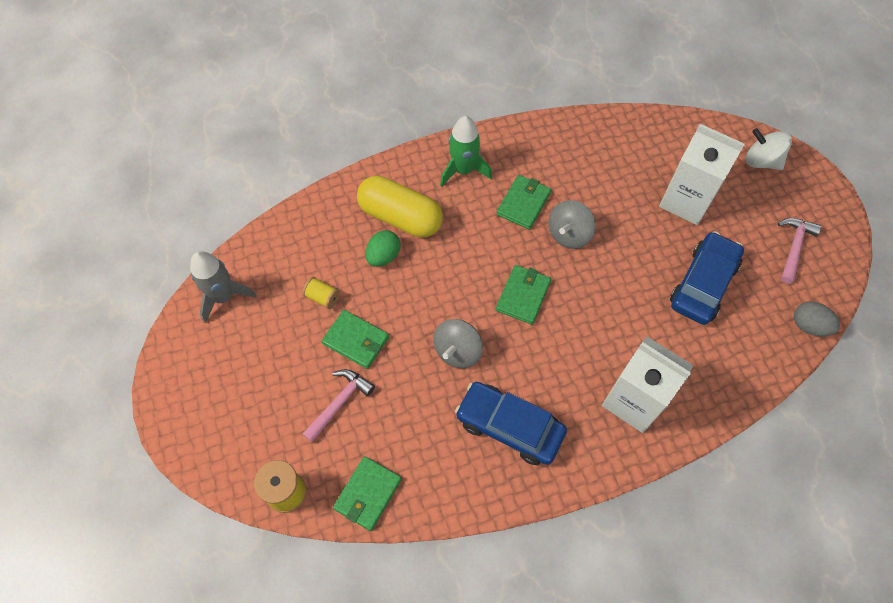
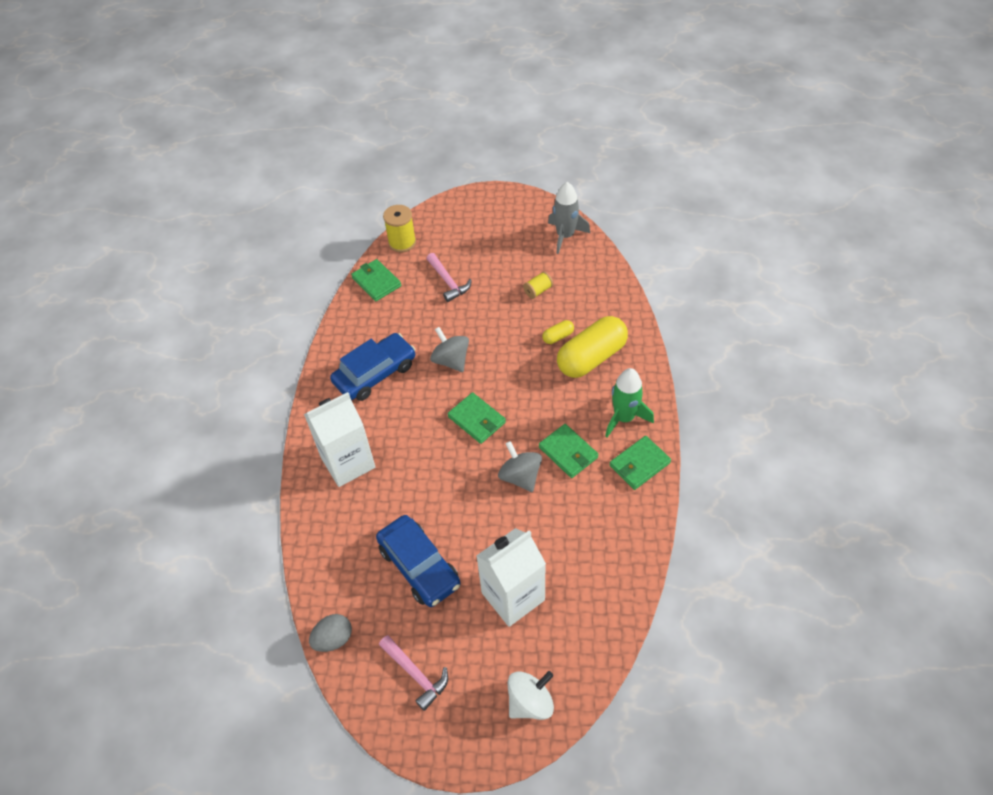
camera: 115 degrees right, 10 degrees down
(356, 340) = (492, 302): green wallet -> green wallet (639, 464)
(383, 256) = (558, 337): green egg -> yellow capsule

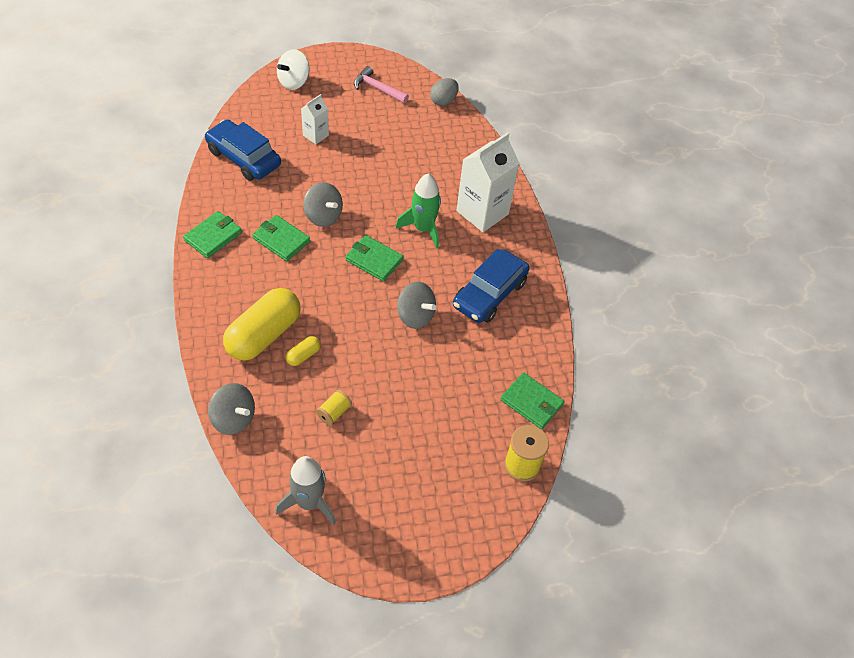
camera: 160 degrees right, 0 degrees up
(419, 566) = (394, 147): blue car -> blue car (243, 158)
(448, 282) = (445, 412): pink hammer -> none
(513, 596) = (315, 135): white carton -> white carton, size x0.52
(619, 294) = (233, 419): none -> grey spinning top
(624, 418) = (228, 276): green rocket -> green rocket (423, 228)

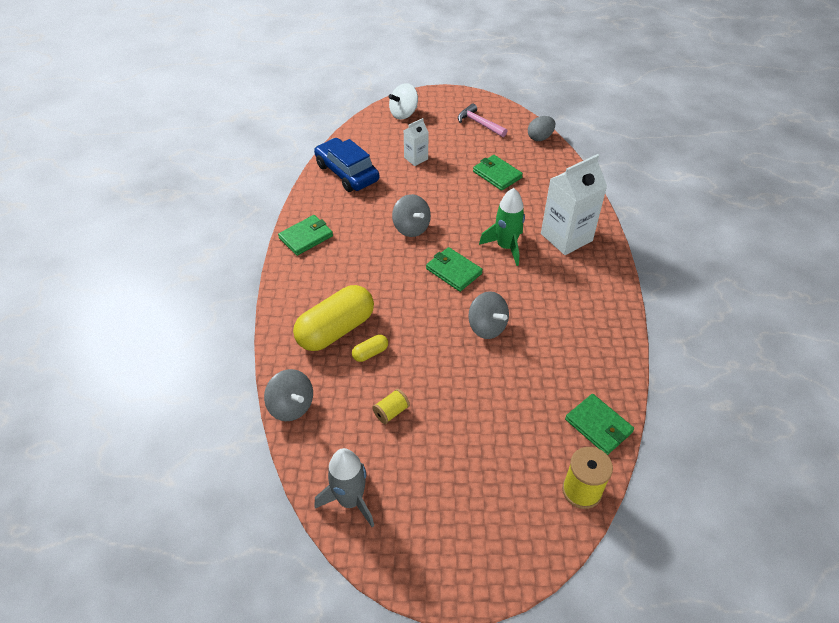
camera: 15 degrees right, 5 degrees down
(281, 240) = (368, 245): green wallet -> green wallet (497, 174)
(489, 294) = (565, 313): blue car -> none

